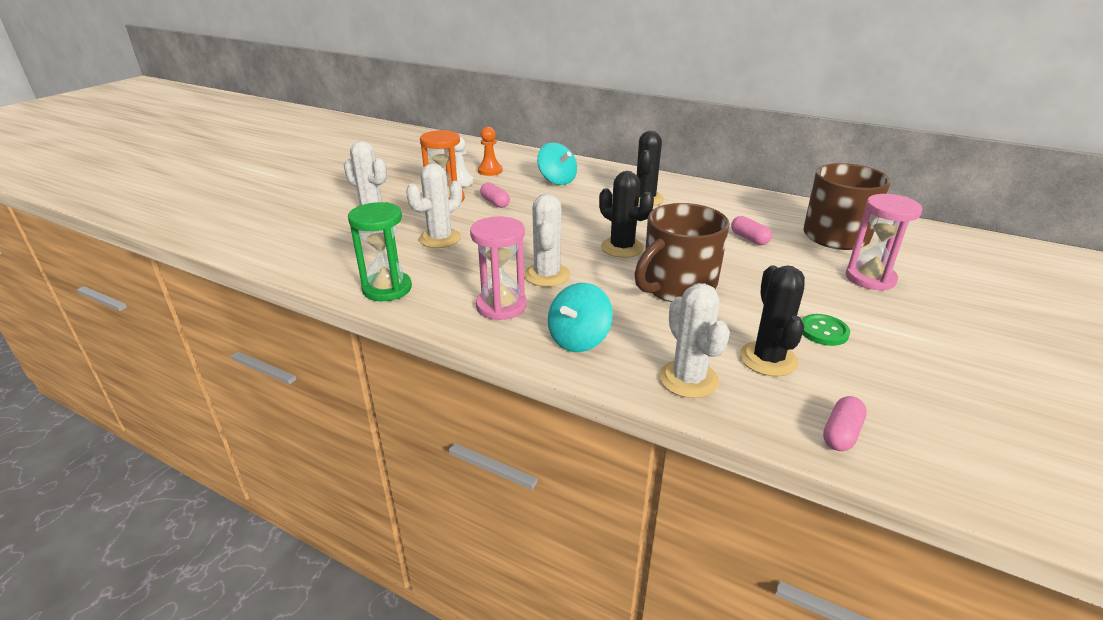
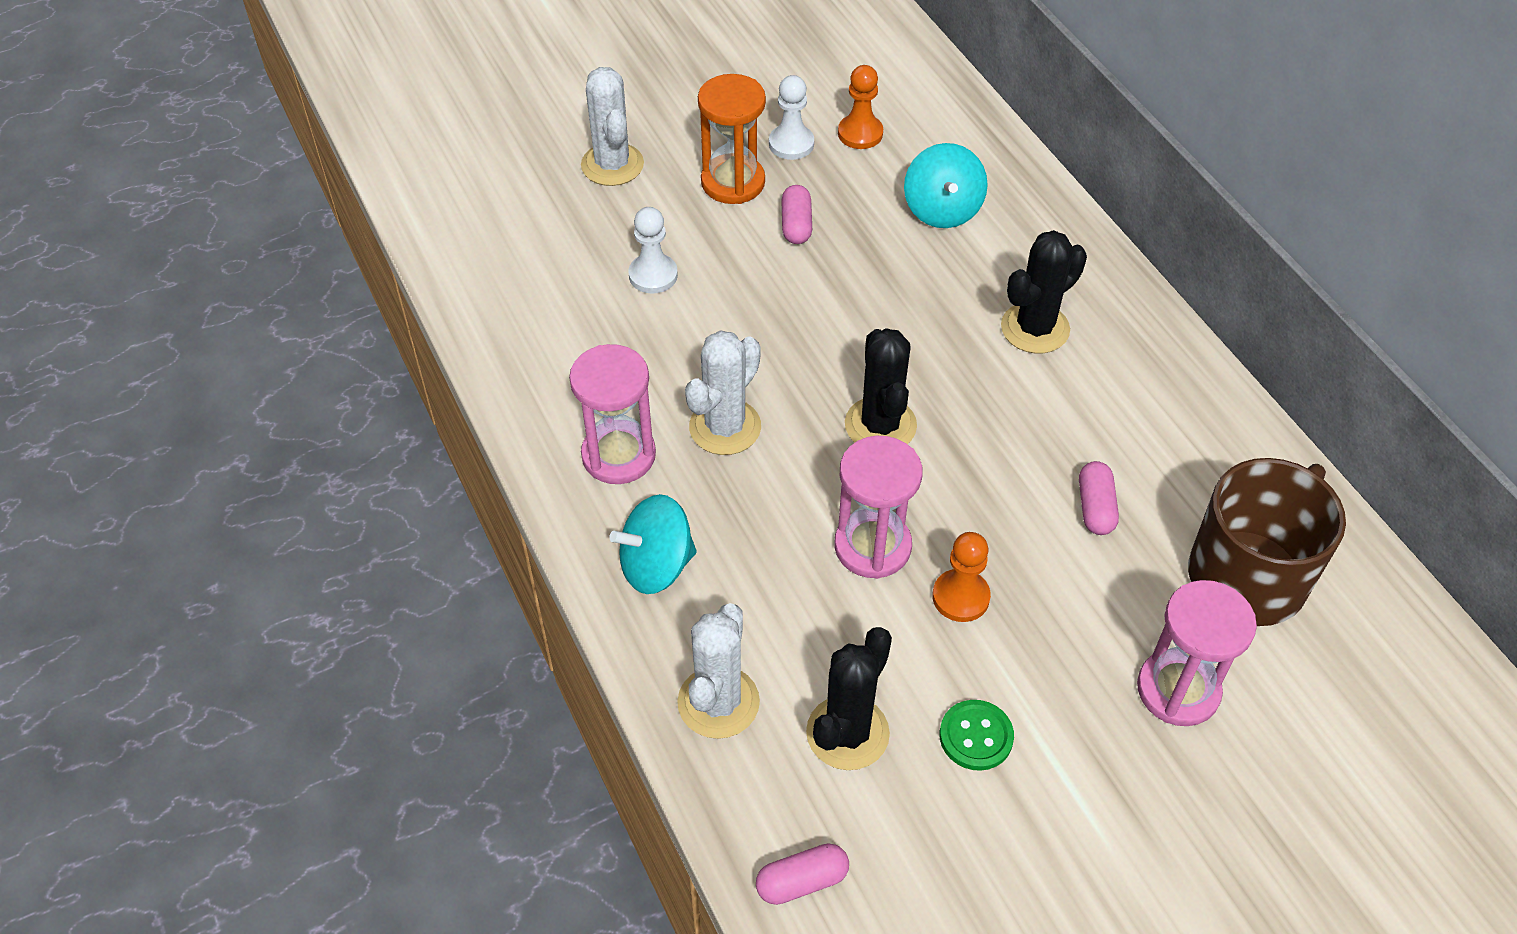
camera: 35 degrees right, 20 degrees up
(387, 289) = (514, 348): green hourglass -> none
(440, 239) = (653, 275): white cactus -> white pawn
(677, 287) = (872, 546): brown mug -> pink hourglass
(741, 287) = (960, 597): none -> orange pawn

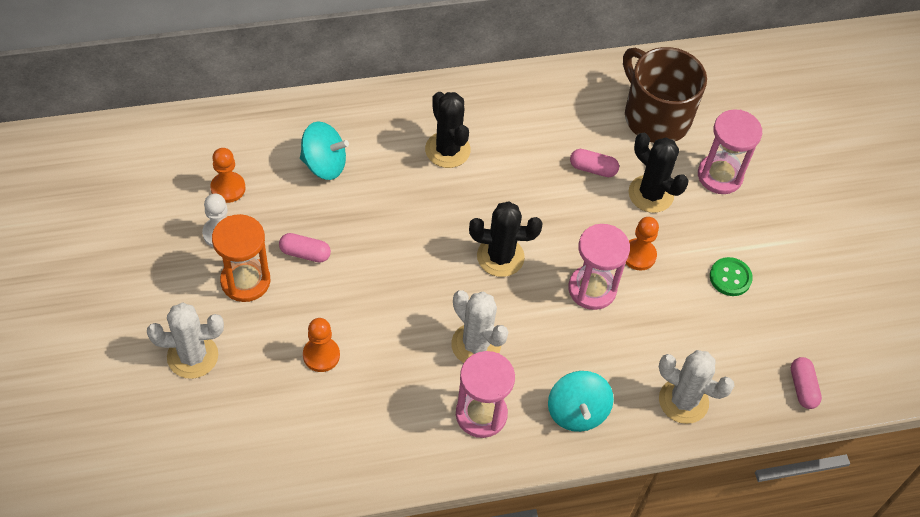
camera: 80 degrees left, 5 degrees up
(653, 275) = (321, 355): white pawn -> orange pawn
(847, 733) = (716, 339): black cactus -> black cactus (651, 194)

